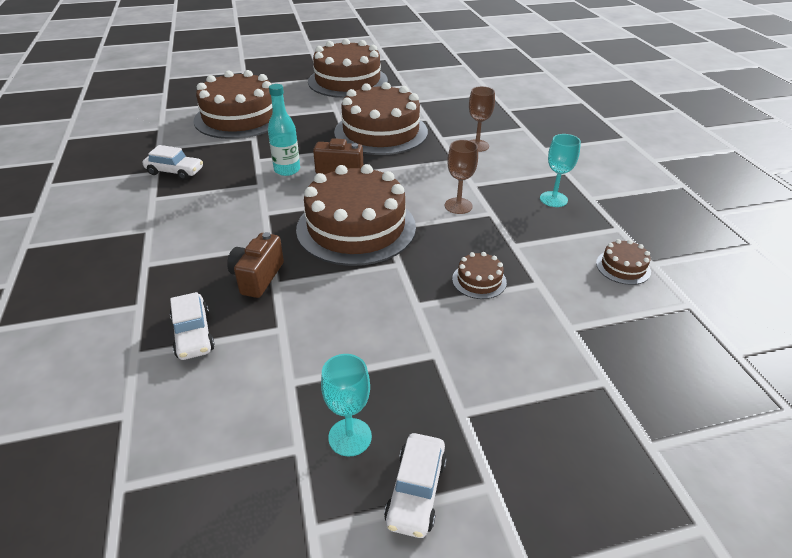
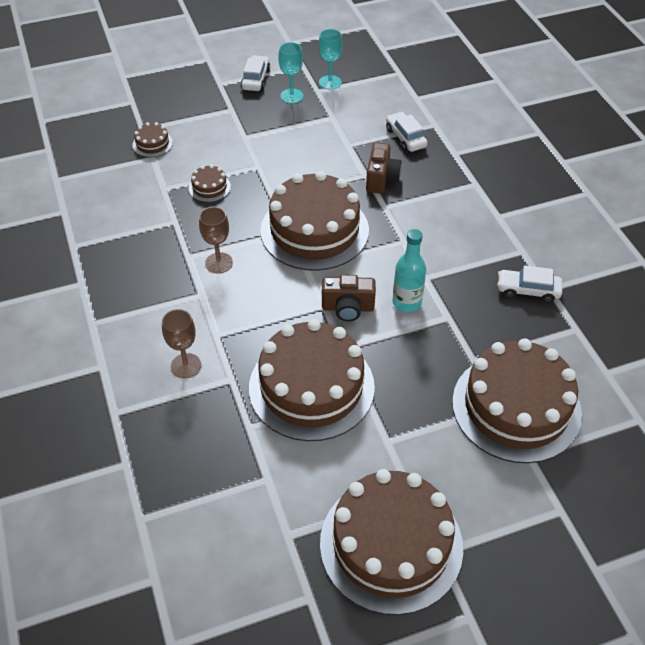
camera: 175 degrees right, 10 degrees up
(553, 199) = (120, 279): turquoise goblet -> turquoise goblet (330, 82)
(623, 267) = (89, 206): brown cake -> brown cake (152, 144)

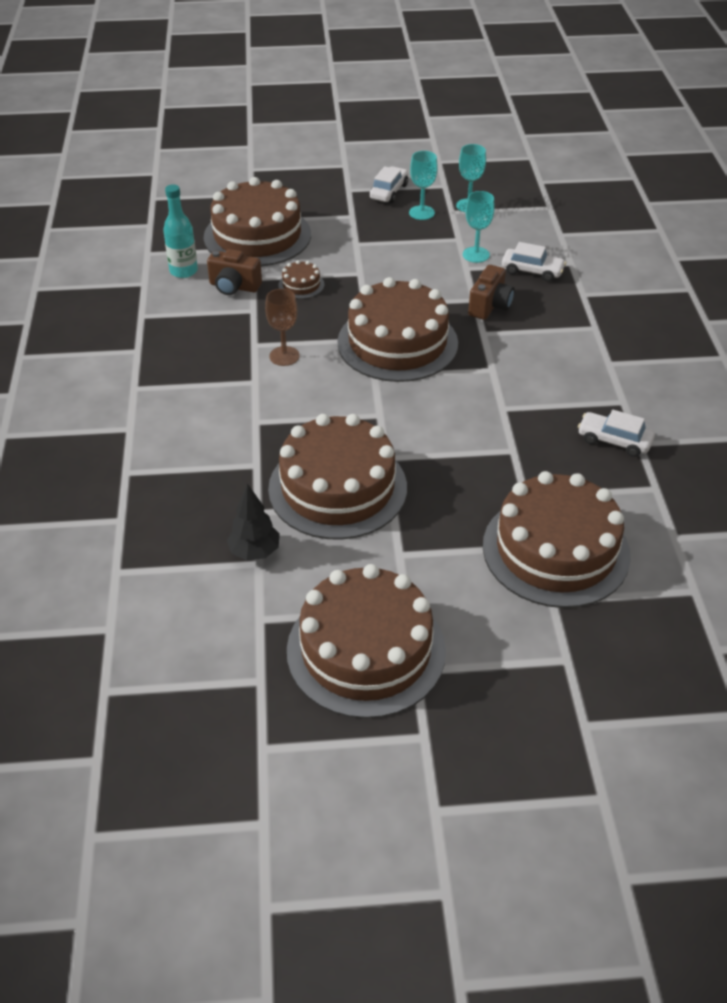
camera: 15 degrees right, 5 degrees down
(152, 144) = (257, 236): brown cake -> brown cake, size x2.46
(186, 366) = (214, 444): brown goblet -> none
(260, 469) = (254, 552): none -> black tree
(348, 308) = (405, 422): brown camera -> brown camera (234, 287)
(352, 130) = (476, 255): none -> turquoise goblet
(405, 138) = (532, 271): white car -> white car turned 120 degrees clockwise
(407, 302) = (472, 428): turquoise bottle -> turquoise bottle (183, 271)

